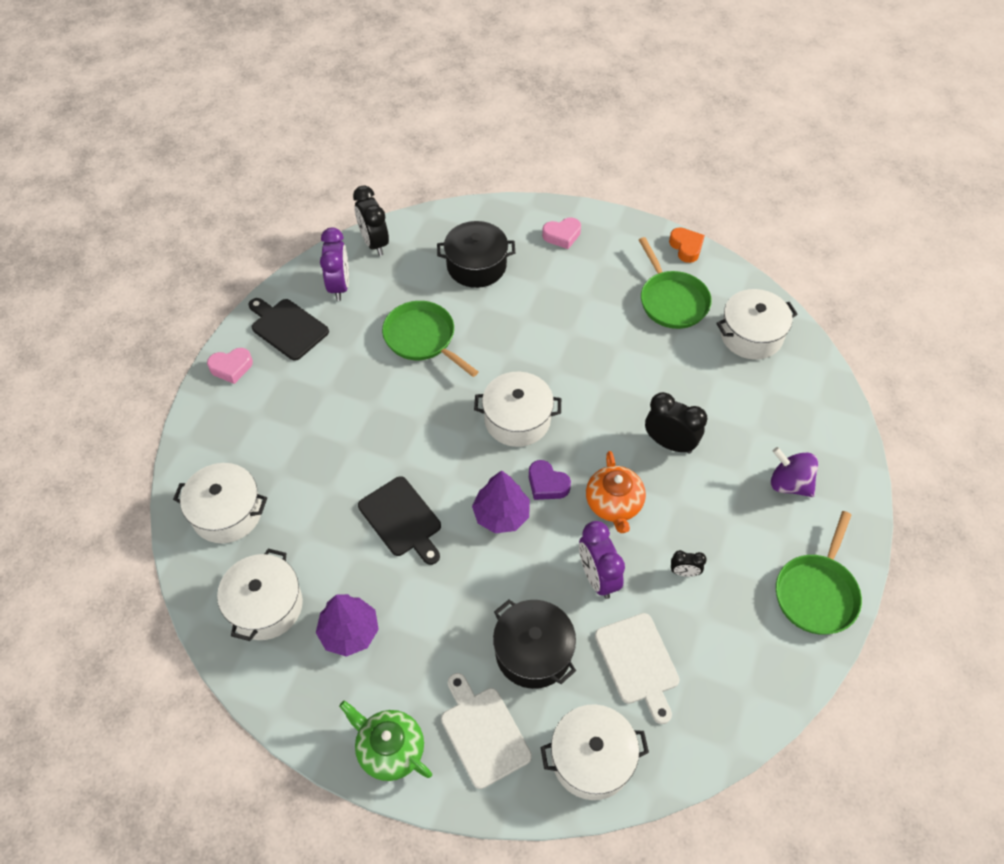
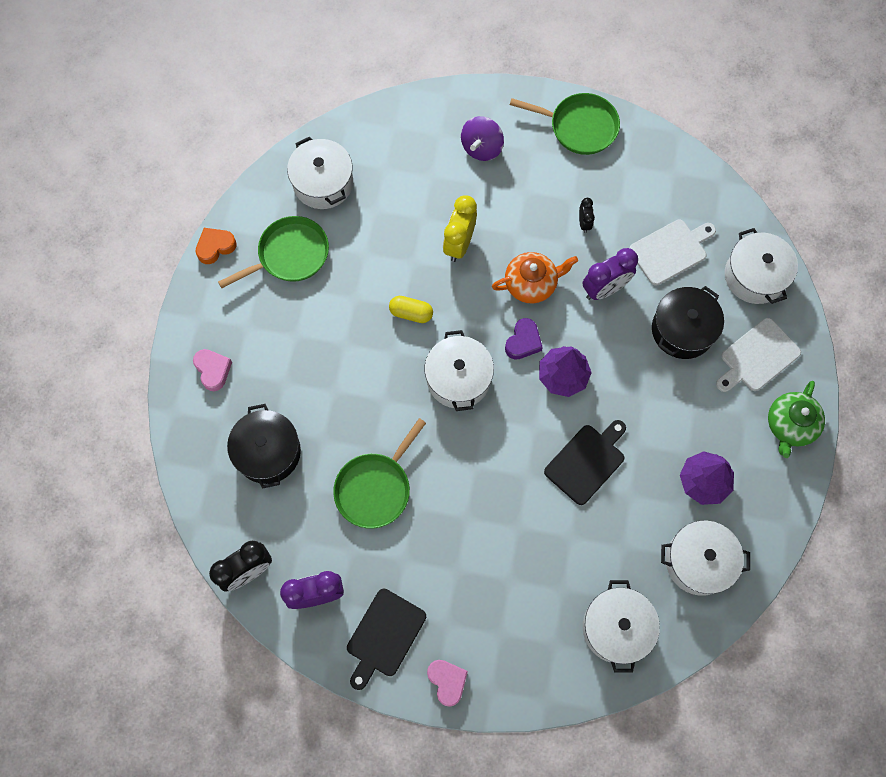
camera: 100 degrees left, 15 degrees up
(595, 390) = (411, 313): none -> yellow capsule
(669, 443) = (459, 244): black clock -> yellow clock

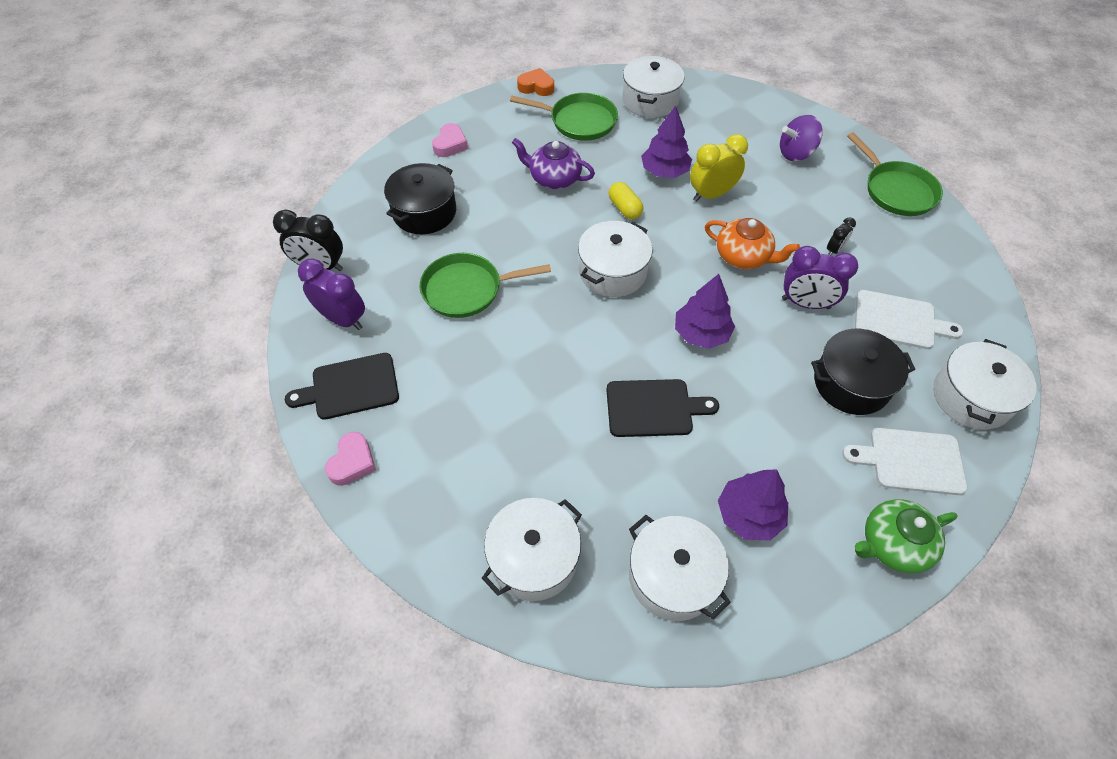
camera: 45 degrees right, 15 degrees down
(331, 331) = (554, 178): none -> purple teapot
(405, 250) = (664, 171): none -> purple tree
(523, 342) = (693, 287): purple heart -> none

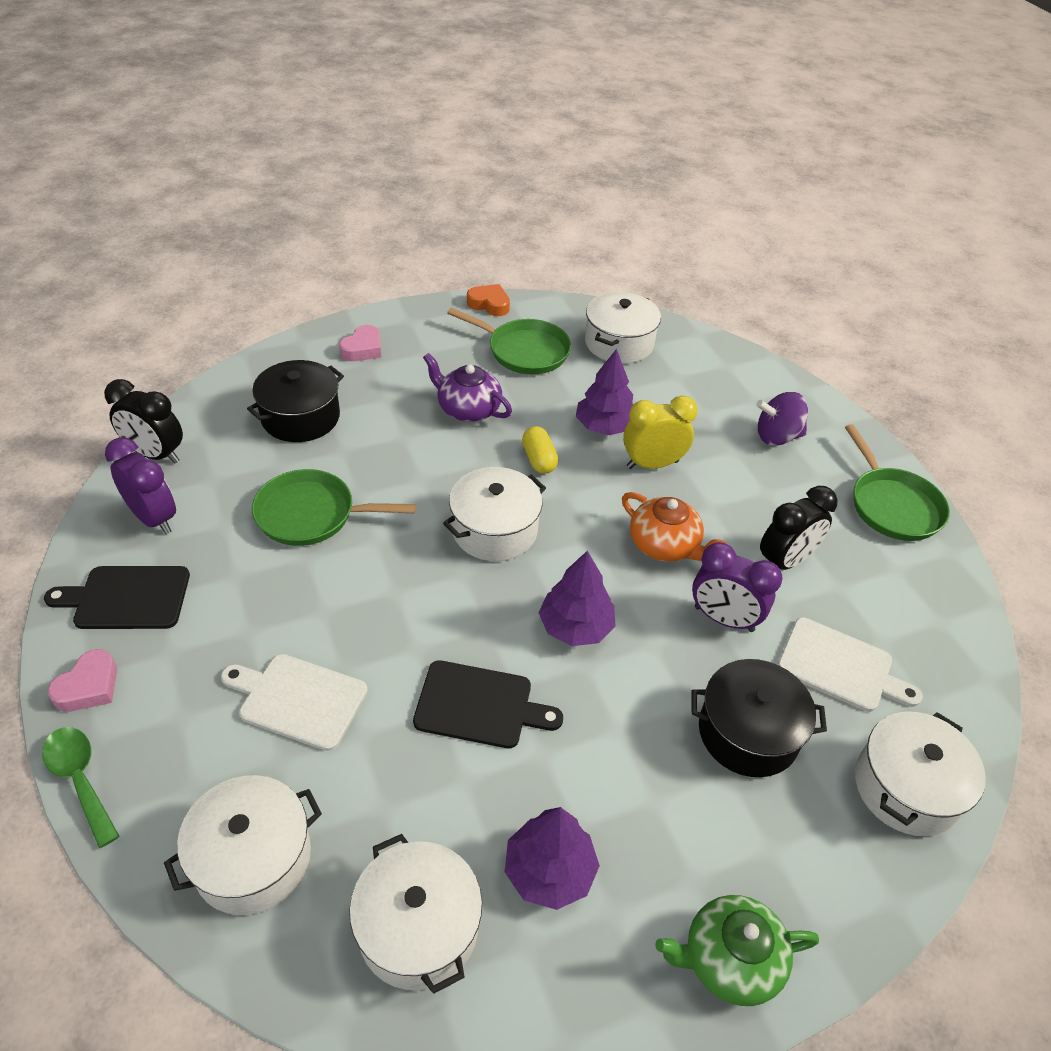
camera: 10 degrees right, 10 degrees down
(378, 533) = (80, 779): none -> green spoon
(834, 250) = (785, 561): black clock -> black clock, size x1.90
(911, 461) = (794, 853): white cutting board -> white cutting board (298, 699)

